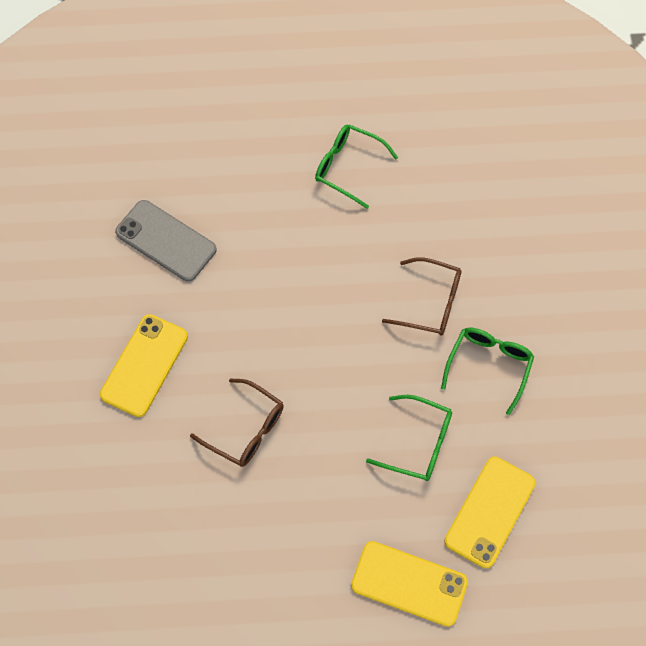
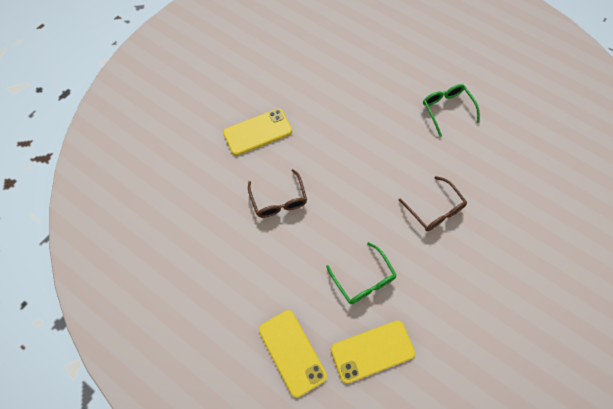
camera: 40 degrees right, 0 degrees up
(166, 241) = (321, 82): grey phone -> none
(489, 366) = (440, 269): green glasses -> none

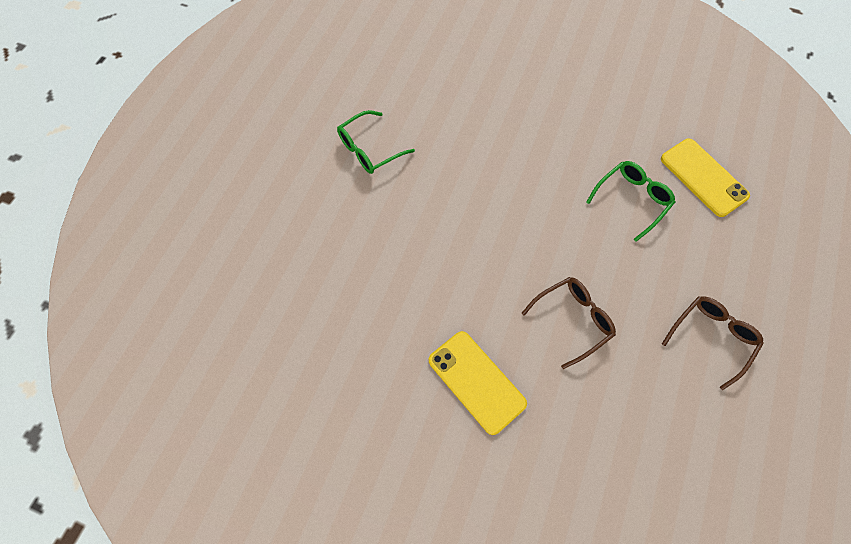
camera: 105 degrees left, 0 degrees up
(292, 352) = (747, 254): yellow phone -> none
(434, 209) = (516, 144): brown glasses -> brown glasses (711, 338)

